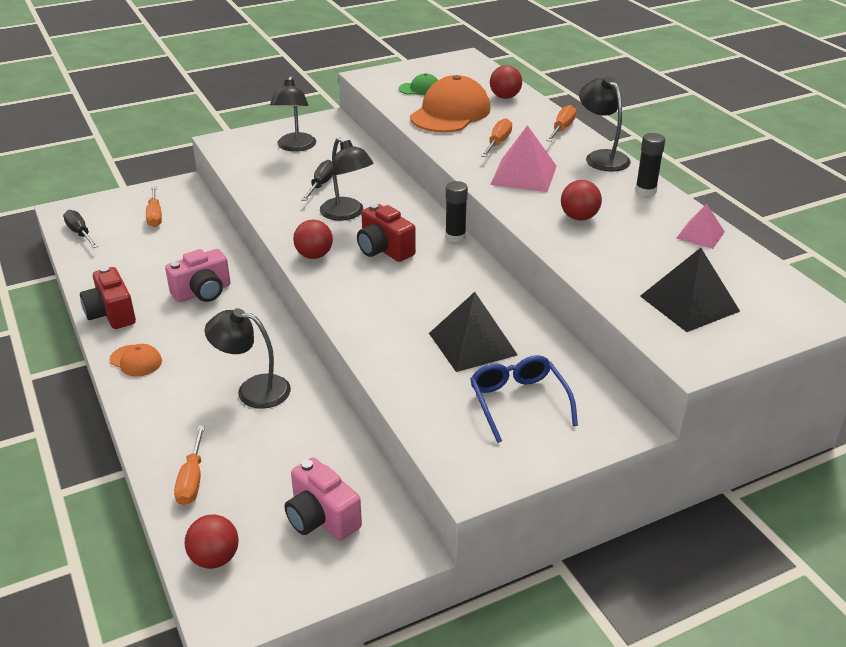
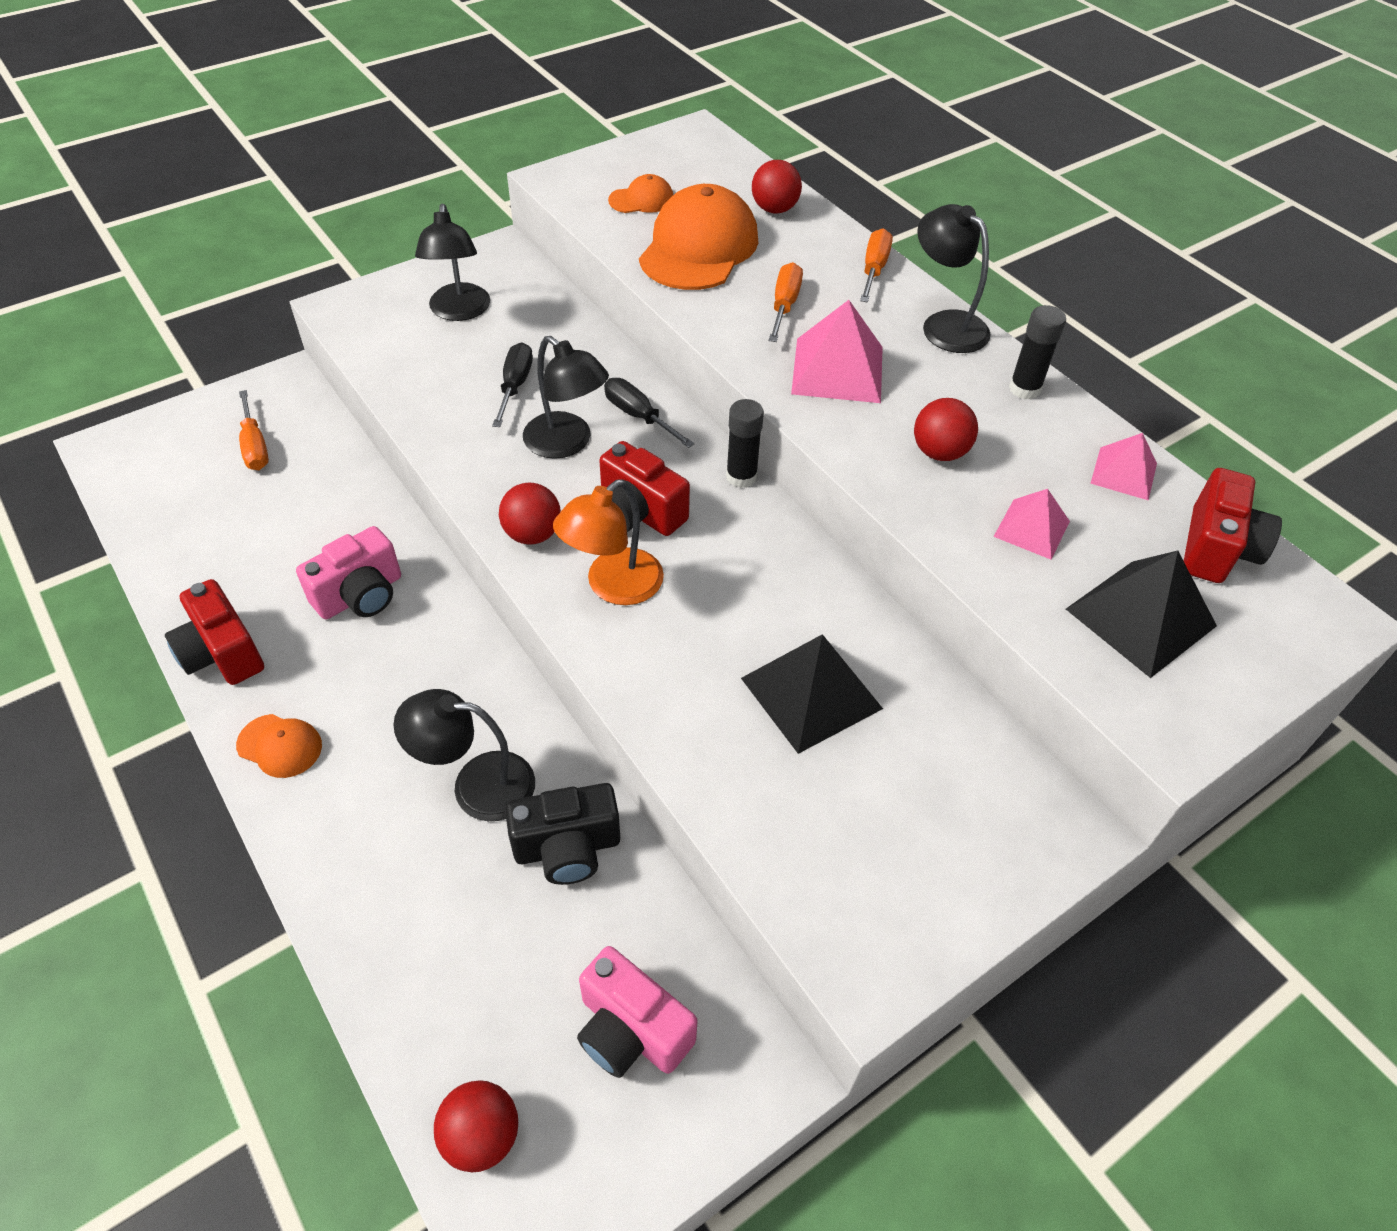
camera: 10 degrees left, 15 degrees up
(80, 233) = (140, 491): black screwdriver -> black screwdriver (639, 416)
(192, 479) = (415, 979): orange screwdriver -> none
(303, 426) = (567, 848): none -> black camera
(358, 283) = (613, 586): none -> orange lamp
(420, 89) = (641, 200): green cap -> orange cap
(518, 402) = (903, 805): blue glasses -> none
(629, 257) = (1032, 529): none -> pink pyramid
(752, 275) = (1216, 549): none -> red camera

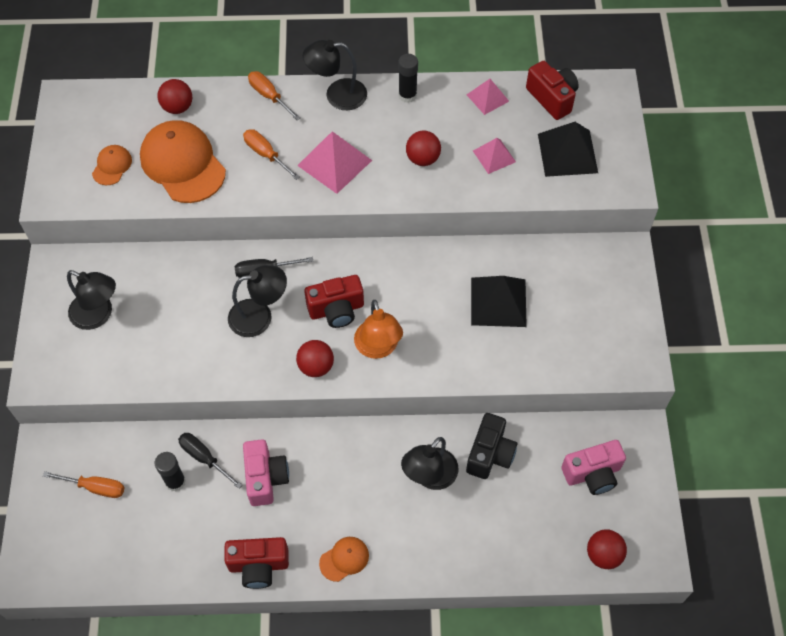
camera: 55 degrees left, 10 degrees up
(515, 386) = (192, 318): black screwdriver -> black screwdriver (204, 458)
(741, 476) = (345, 249): black glue stick -> black glue stick (175, 482)

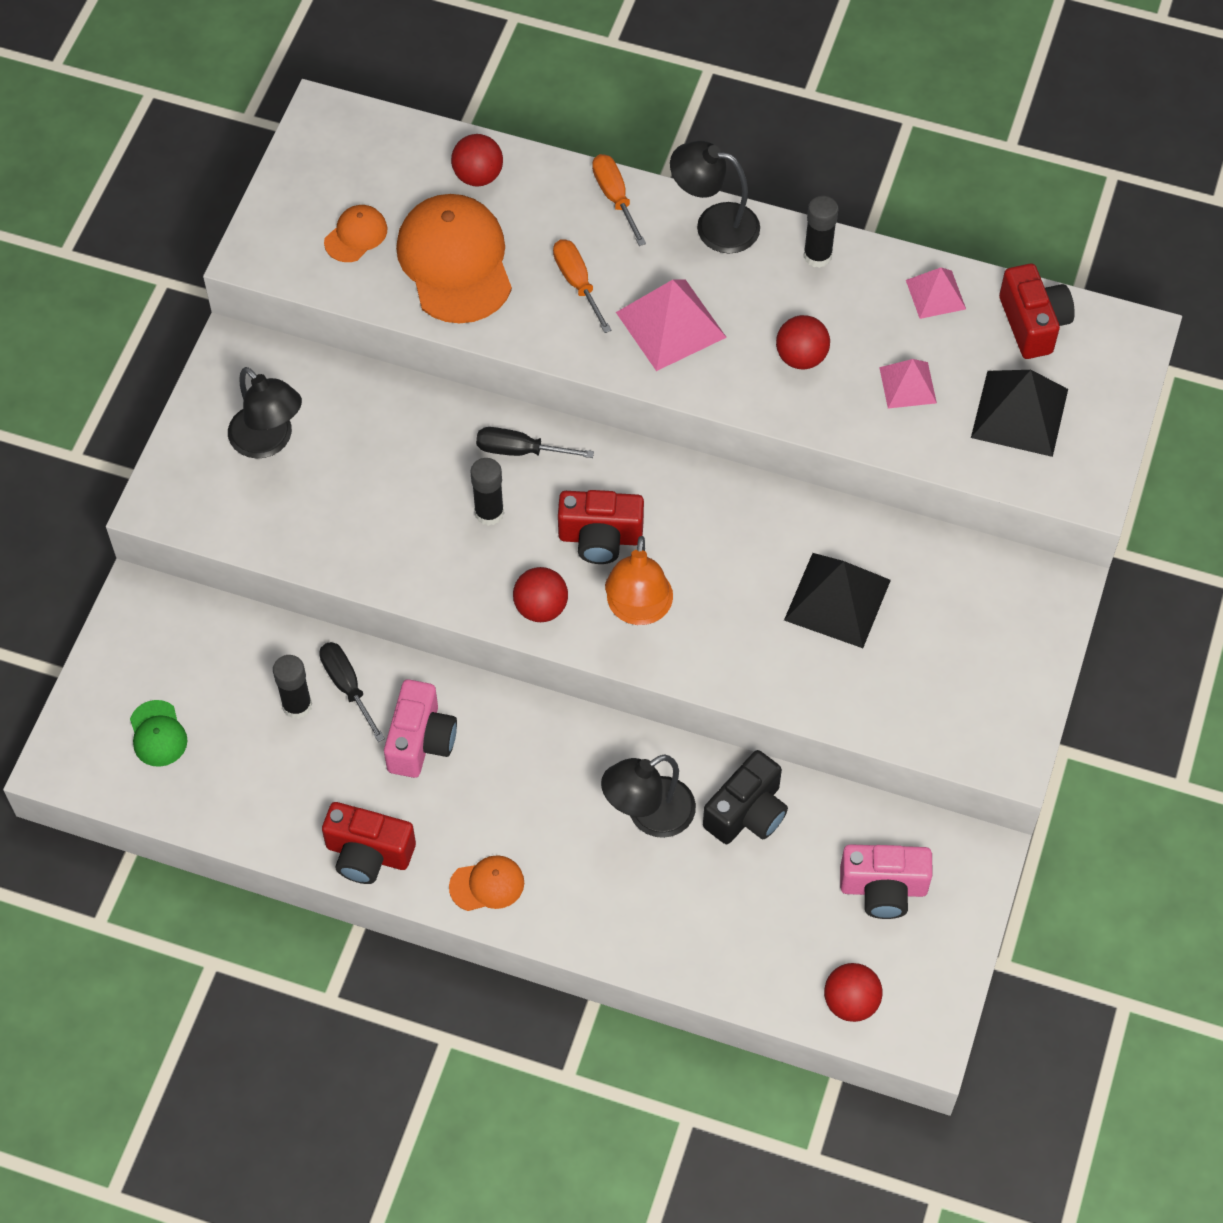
camera: 20 degrees right, 0 degrees up
(88, 533) = (158, 734): none -> green cap
(95, 487) = (187, 677): orange screwdriver -> none
(259, 316) = (489, 513): black lamp -> black glue stick

